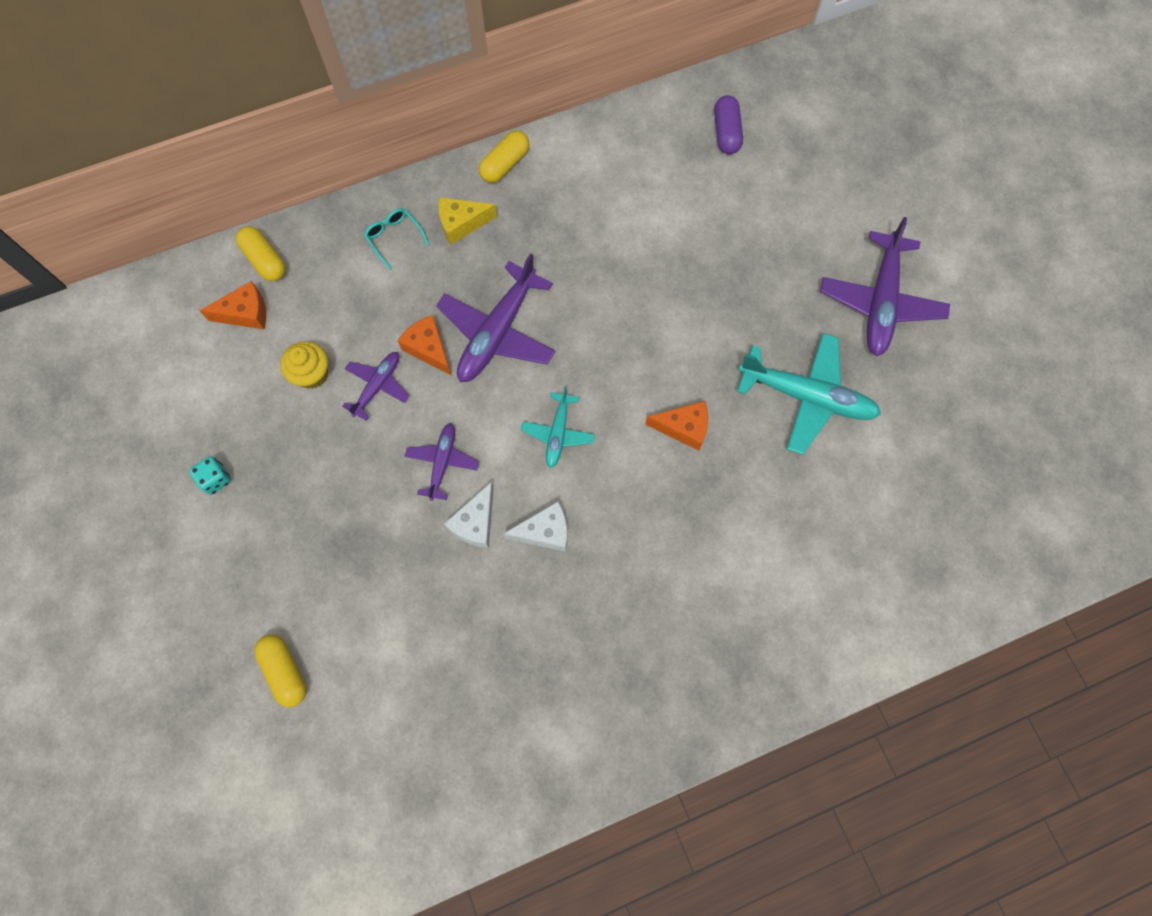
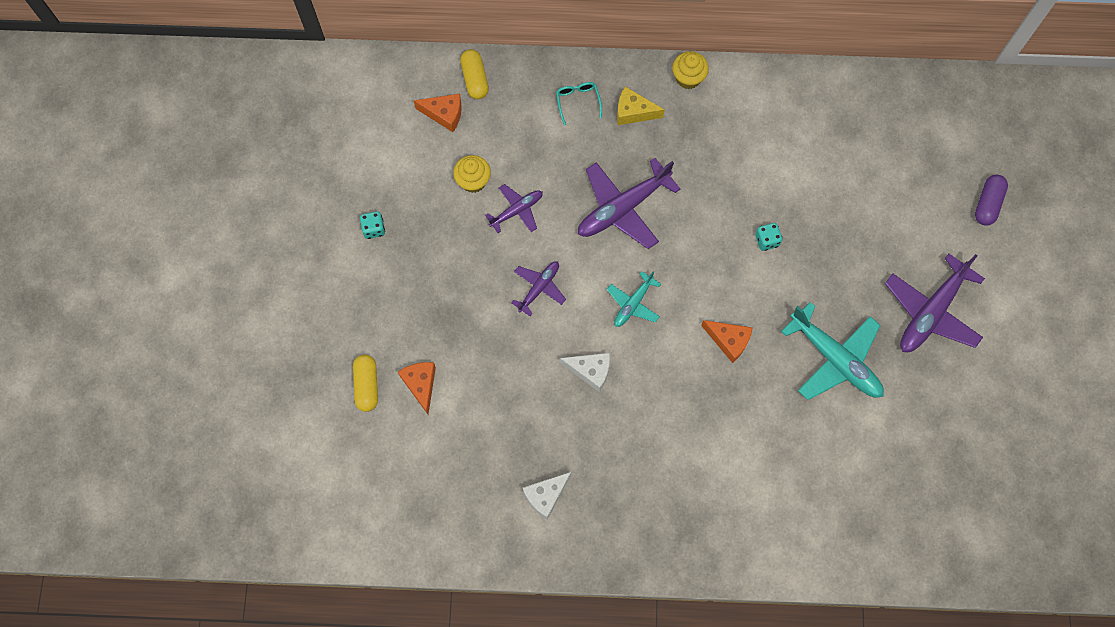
camera: 25 degrees right, 0 degrees up
(428, 348) = (566, 198): orange cheese -> orange cheese (421, 385)
(475, 523) = (543, 342): white cheese -> white cheese (546, 496)
(505, 164) = (688, 78): yellow capsule -> yellow cupcake
(671, 301) = (766, 240): none -> turquoise dice
(726, 133) = (876, 124): purple capsule -> purple capsule (987, 204)

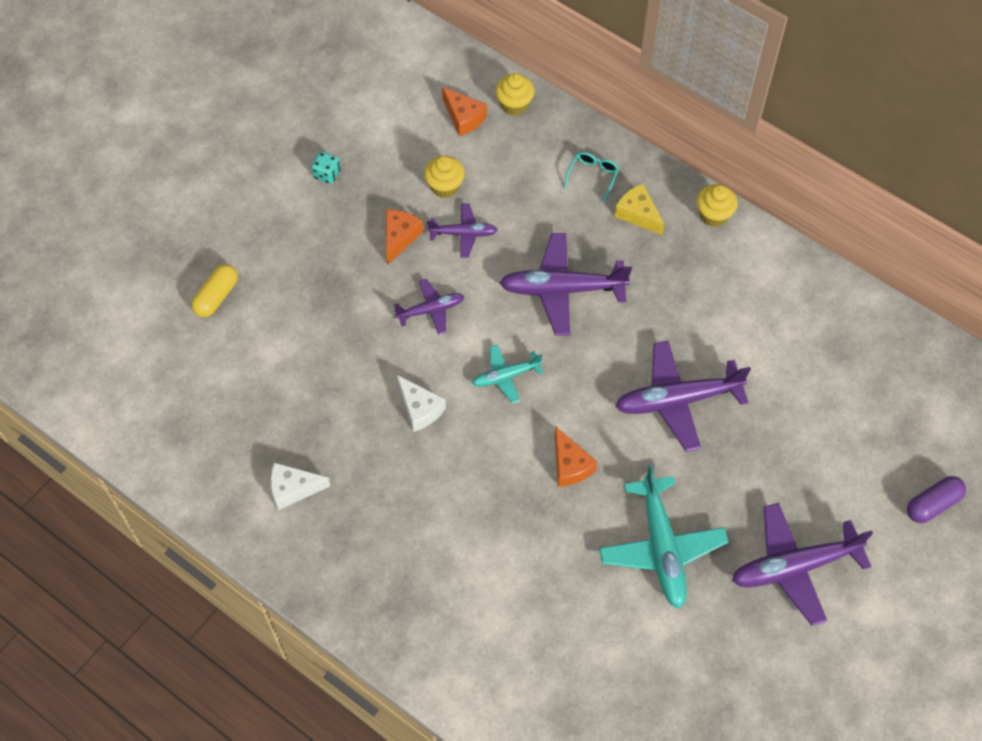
camera: 35 degrees right, 10 degrees down
(421, 385) = (262, 325): orange cheese -> orange cheese (400, 237)
(475, 79) = (514, 105): yellow capsule -> yellow cupcake
(766, 240) = (677, 400): turquoise dice -> purple plane

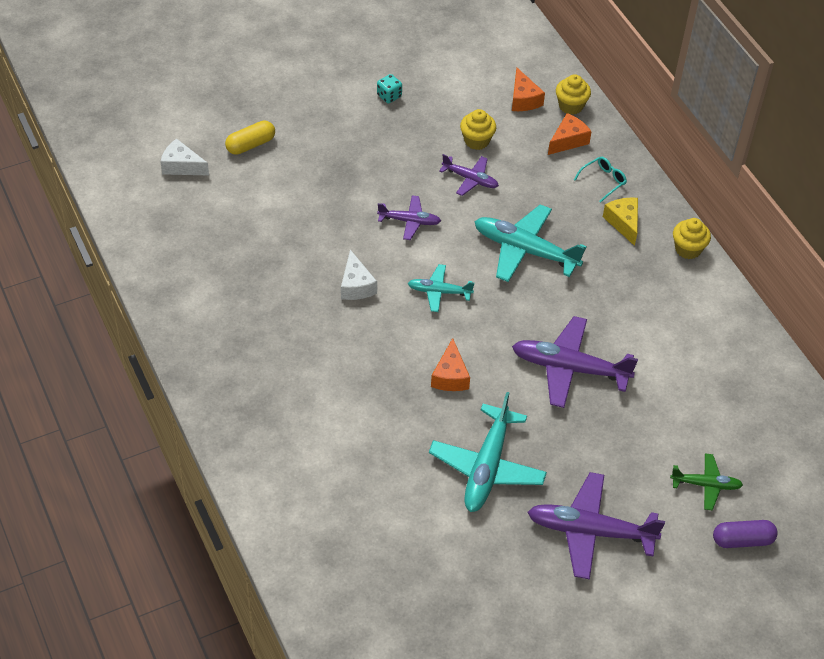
camera: 25 degrees right, 10 degrees down
(293, 489) = (223, 298): white cheese -> white cheese (181, 166)
(400, 237) = (418, 162): orange cheese -> orange cheese (568, 140)
(562, 289) = (525, 250): purple plane -> turquoise plane
(869, 463) = (706, 485): none -> green plane

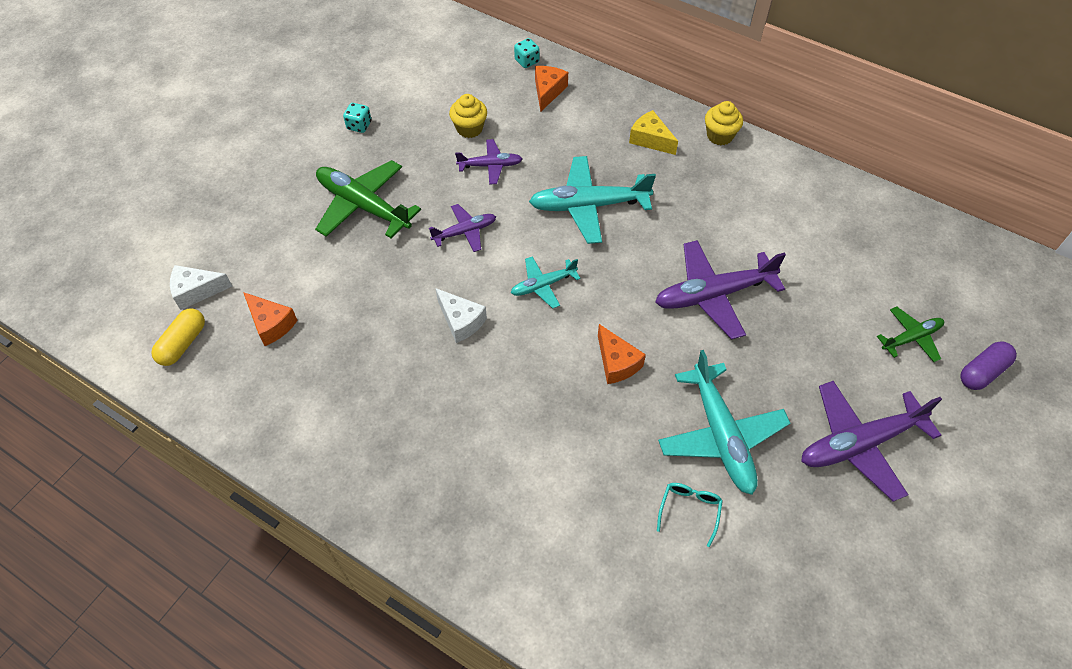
camera: 30 degrees left, 5 degrees up
(250, 145) = (255, 234): yellow capsule -> yellow capsule (183, 343)
(346, 162) = (363, 206): none -> green plane
(523, 99) = (482, 74): orange cheese -> orange cheese (271, 324)
(571, 106) = (527, 61): yellow cupcake -> turquoise dice
(603, 181) = (604, 112): turquoise glasses -> turquoise glasses (689, 511)

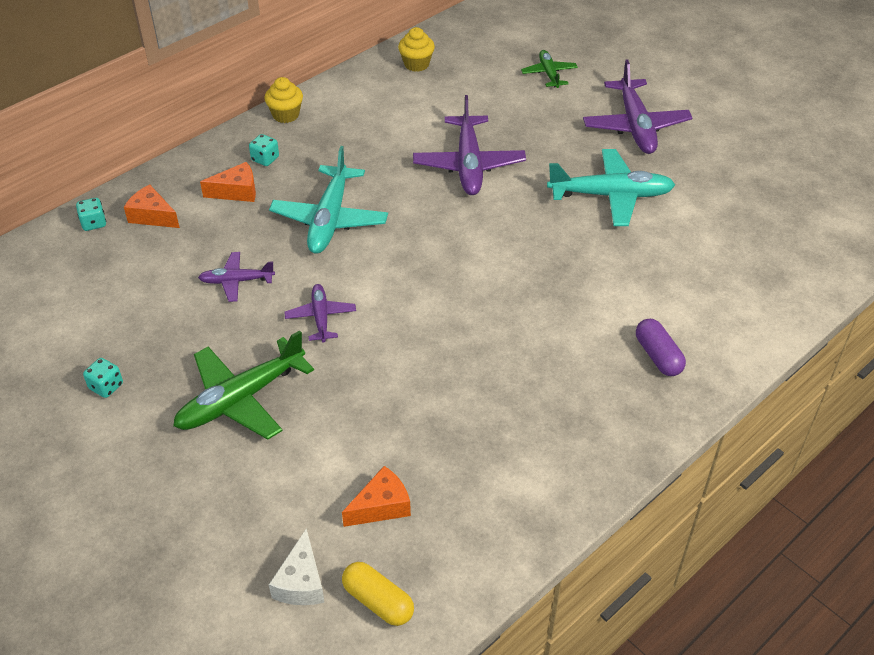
camera: 75 degrees left, 10 degrees down
(461, 321) = (436, 339): white cheese -> none
(469, 129) = (171, 288): yellow cupcake -> yellow cupcake (416, 64)
(490, 166) = (236, 281): purple plane -> purple plane turned 105 degrees counterclockwise
(543, 285) = (415, 271): turquoise plane -> none
(616, 363) = (521, 240): orange cheese -> orange cheese (237, 192)
(650, 139) = (265, 159): yellow cheese -> turquoise dice
(689, 511) = (675, 230): turquoise glasses -> none
(982, 372) = (589, 51): purple capsule -> purple capsule (658, 356)

